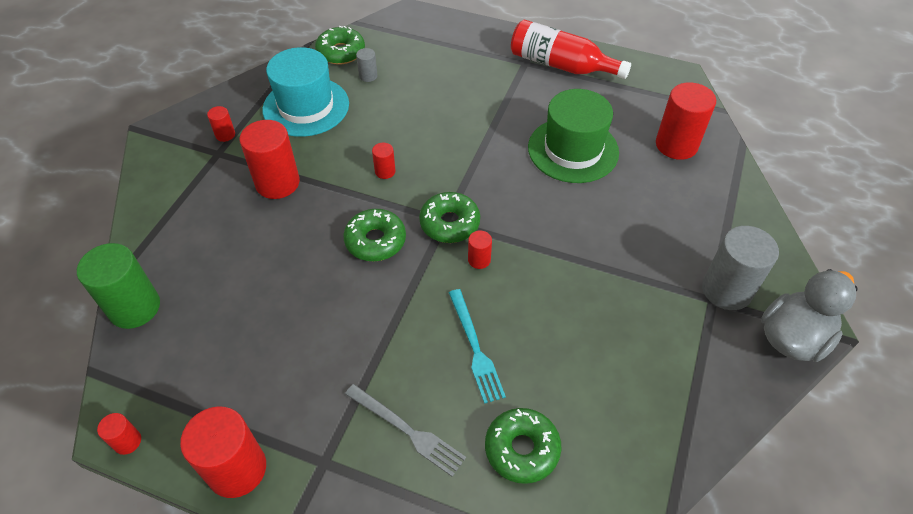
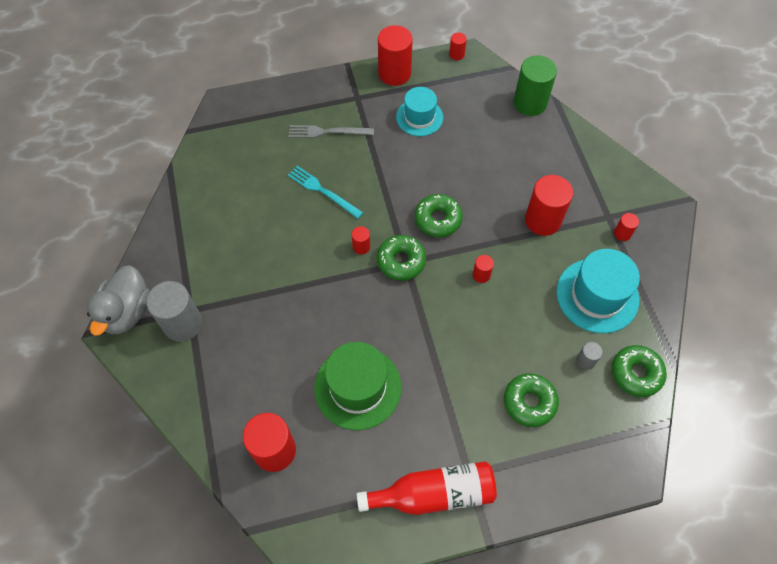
camera: 145 degrees right, 10 degrees up
(275, 374) = (419, 117): none -> turquoise hat
(522, 449) = (262, 156): green donut -> green donut (529, 402)

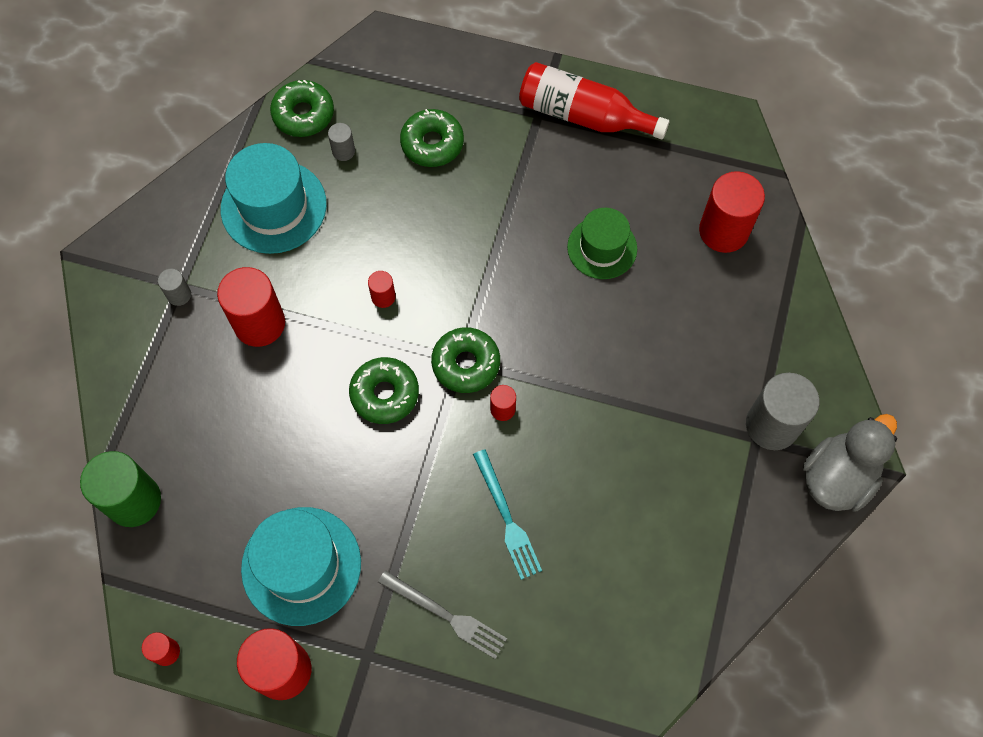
camera: 150 degrees left, 5 degrees up
(358, 387) = (602, 248): green hat -> green hat, size x0.65
(419, 117) = (301, 565): turquoise hat -> turquoise hat, size x1.54
(604, 211) = (179, 295): none -> grey cylinder
(622, 233) = (183, 257): red cylinder -> none

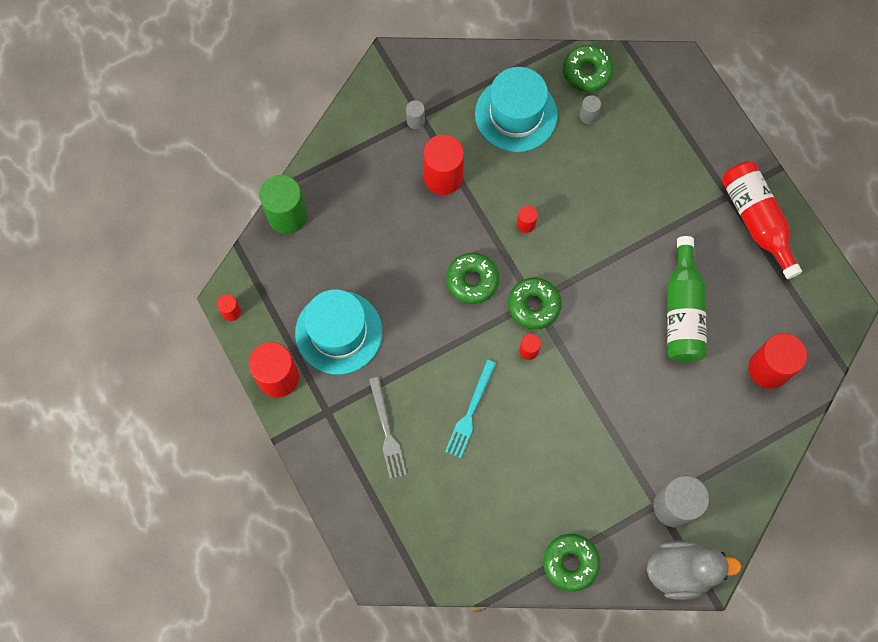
camera: 45 degrees right, 5 degrees up
(432, 144) = (645, 157): green donut -> green donut (570, 563)
(602, 248) = (682, 311): green hat -> green bottle

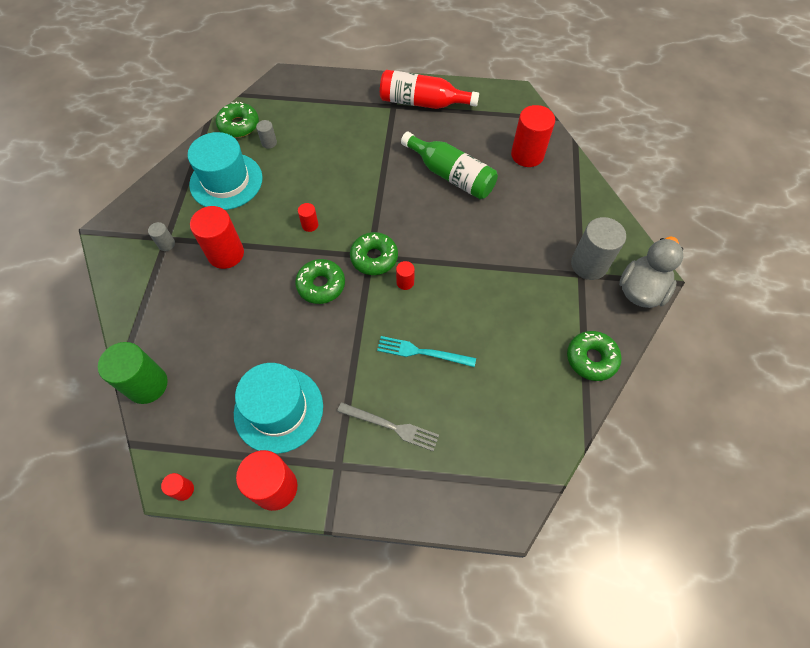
camera: 55 degrees left, 10 degrees down
(470, 412) = (422, 352): turquoise fork -> turquoise fork turned 135 degrees clockwise

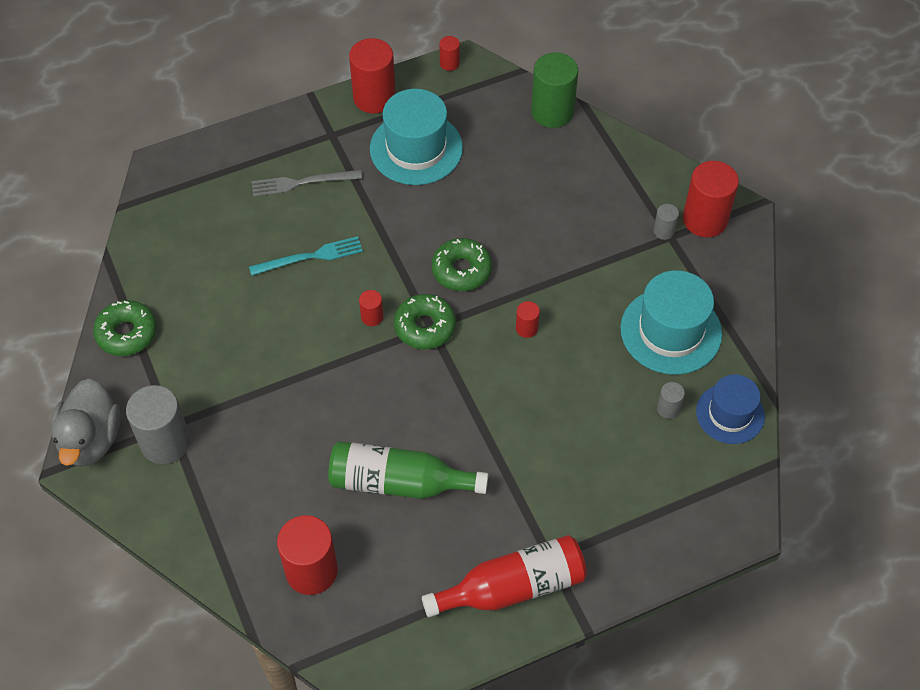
camera: 150 degrees right, 5 degrees down
(226, 254) = (591, 252): red cylinder -> red cylinder (705, 219)
(239, 125) = (730, 414): green donut -> blue hat

